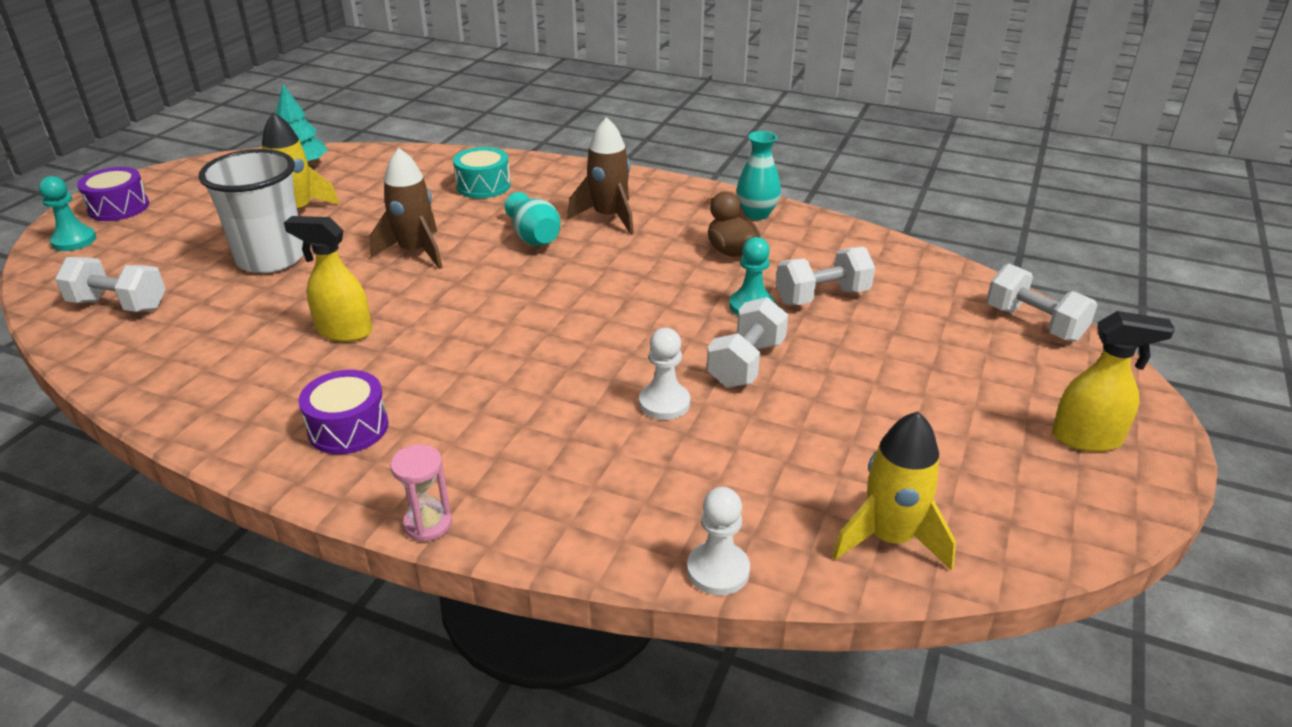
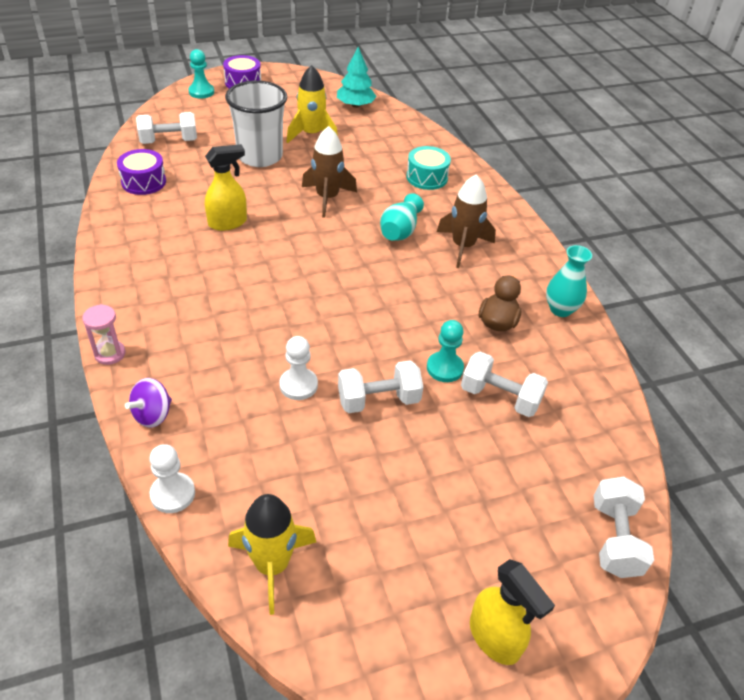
camera: 45 degrees right, 10 degrees up
(119, 305) = (169, 141): white dumbbell -> white dumbbell turned 75 degrees counterclockwise
(343, 331) = (228, 223): yellow spray bottle -> yellow spray bottle turned 90 degrees clockwise
(348, 428) = (154, 277): purple drum -> purple drum (144, 182)
(577, 532) = (152, 415): none -> purple spinning top

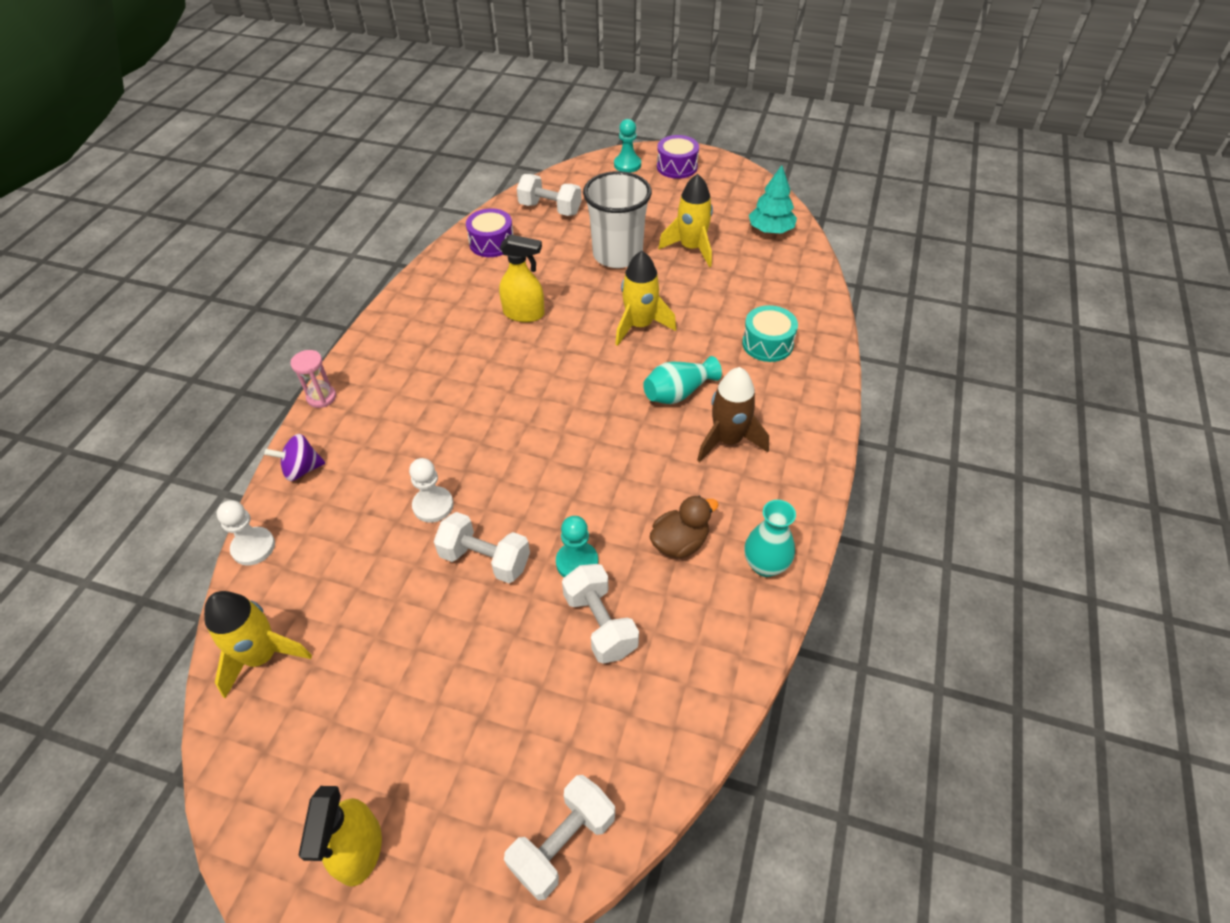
camera: 40 degrees right, 5 degrees up
(327, 198) = (640, 325): brown rocket -> yellow rocket

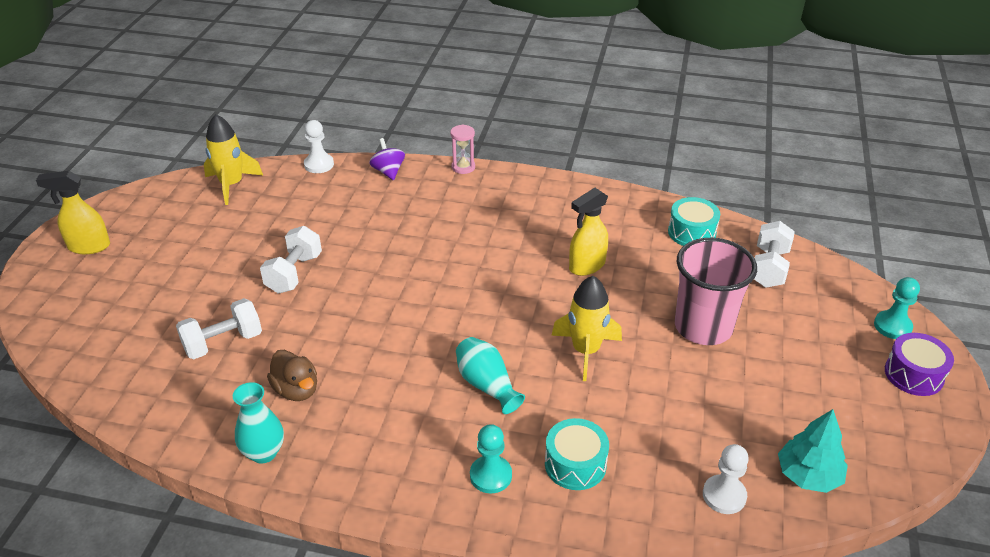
camera: 85 degrees right, 10 degrees down
(433, 505) = (349, 240): white pawn -> white pawn (724, 495)
(491, 243) = (692, 232): purple drum -> turquoise drum
(524, 314) = (586, 266): yellow spray bottle -> yellow spray bottle turned 45 degrees clockwise
(563, 843) = (58, 335): white dumbbell -> none
(577, 562) = (284, 325): turquoise pawn -> turquoise pawn (490, 475)
(617, 255) = (703, 327): white cup -> pink cup
(691, 248) = (738, 392): yellow rocket -> none
(728, 440) = (421, 426): brown rocket -> none

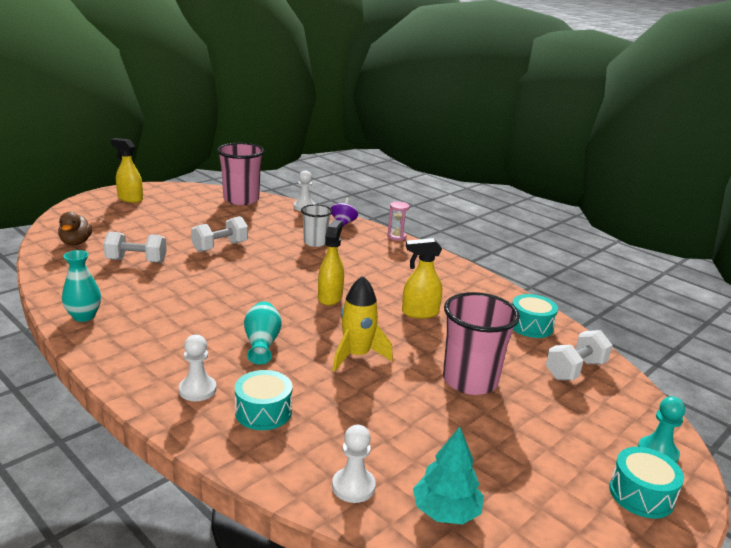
camera: 30 degrees right, 15 degrees down
(232, 185) = (241, 199): yellow rocket -> pink cup
(296, 390) = (144, 297): brown duck -> brown duck (76, 242)
(389, 216) = (315, 242): none -> white cup
(486, 289) = (330, 297): none -> yellow spray bottle
(490, 475) = (197, 390): turquoise pawn -> white pawn
(913, 374) = (641, 494): purple drum -> turquoise drum

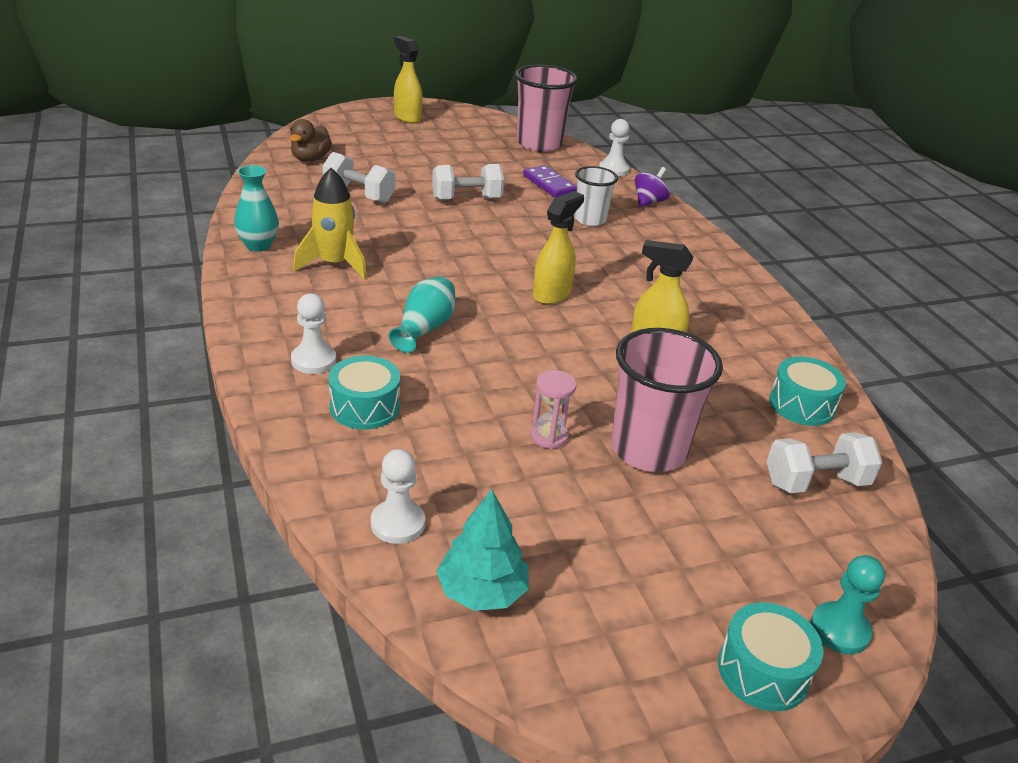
camera: 25 degrees right, 10 degrees up
(269, 225) = (549, 184): none -> purple domino
(357, 356) = (526, 375): yellow rocket -> yellow rocket (334, 264)
(396, 237) = (708, 236): pink hourglass -> pink hourglass (549, 436)

